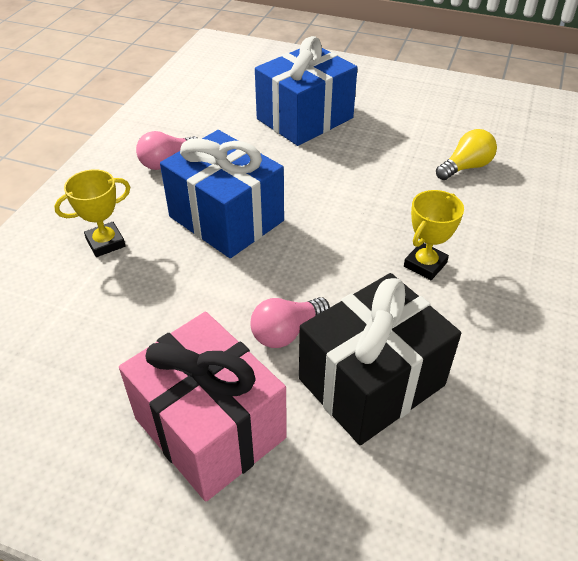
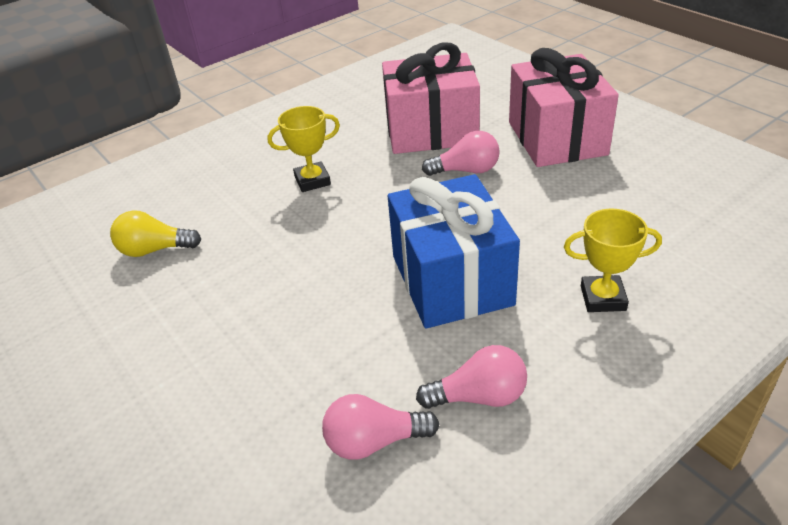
camera: 145 degrees left, 5 degrees down
(212, 129) = (374, 441): none -> pink light bulb
(305, 118) = (228, 401): blue gift -> none
(371, 382) = (431, 131): black gift -> pink gift

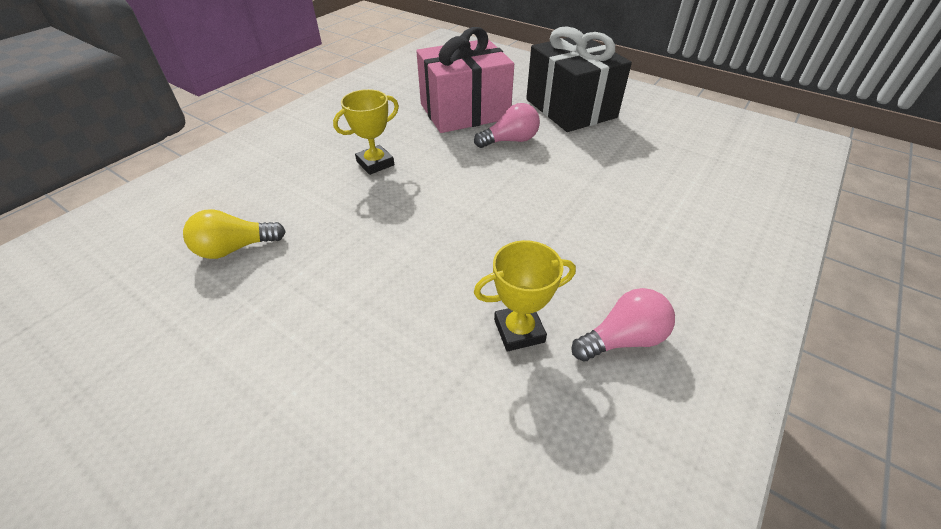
camera: 20 degrees left, 5 degrees up
(374, 441) = (548, 406): pink light bulb -> none
(452, 280) = (544, 235): blue gift -> none
(556, 138) = (570, 108): pink gift -> black gift
(603, 298) = (676, 232): yellow trophy -> yellow trophy (519, 331)

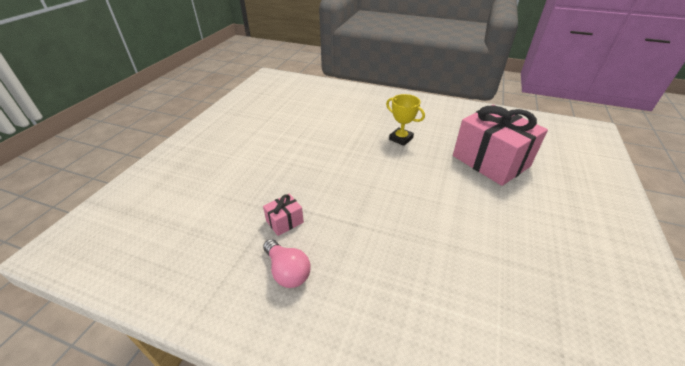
camera: 75 degrees right, 5 degrees down
(235, 248) = (314, 118): yellow light bulb -> none
(510, 141) = (470, 190): pink light bulb -> none
(519, 331) = (285, 222): yellow trophy -> pink gift
(570, 108) = (554, 221): black gift -> none

